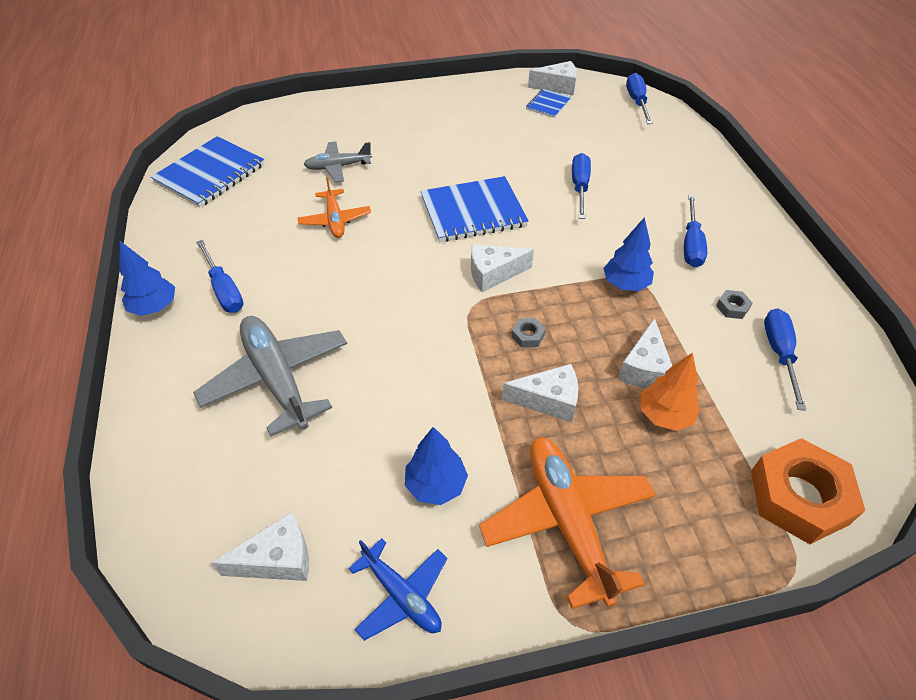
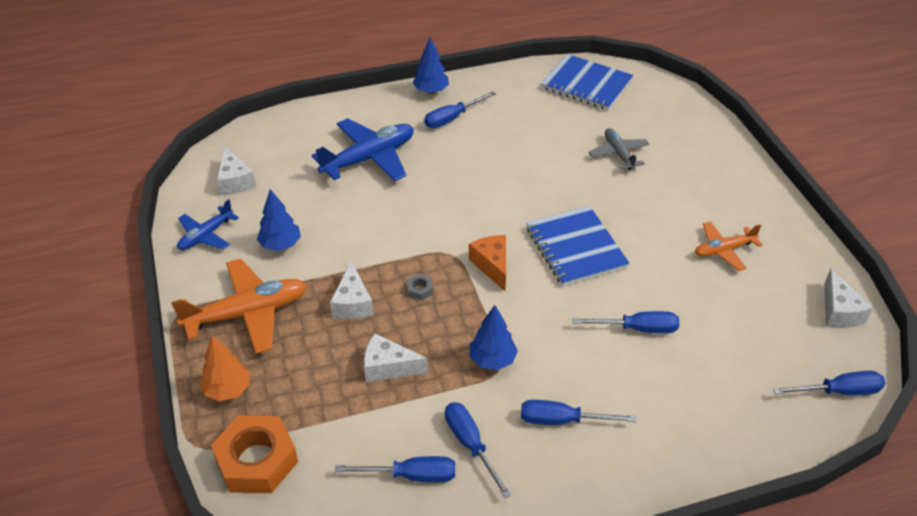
camera: 85 degrees right, 5 degrees down
(277, 379) = (369, 158): grey plane -> blue plane
(335, 220) = (543, 162): orange plane -> orange plane (723, 250)
(493, 274) = (492, 265): white cheese -> orange cheese
(548, 105) = (792, 302): blue notebook -> none
(664, 415) = (338, 377): orange tree -> orange tree (228, 390)
(732, 307) = (470, 445): grey nut -> blue screwdriver

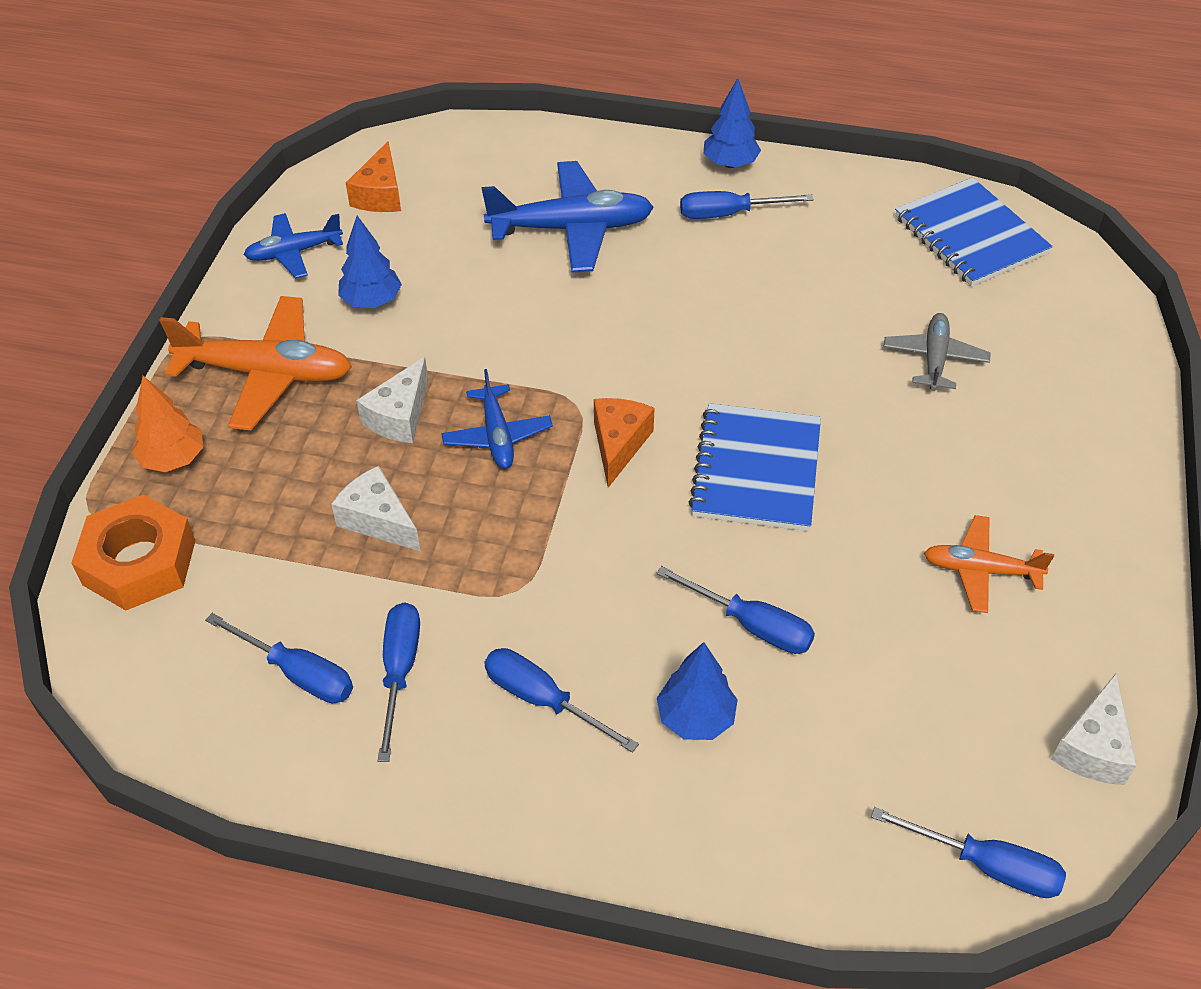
camera: 30 degrees right, 5 degrees up
(235, 181) = (380, 194): white cheese -> orange cheese
(420, 290) = (497, 436): grey nut -> blue plane
(492, 360) = (516, 573): blue tree -> blue tree (695, 718)

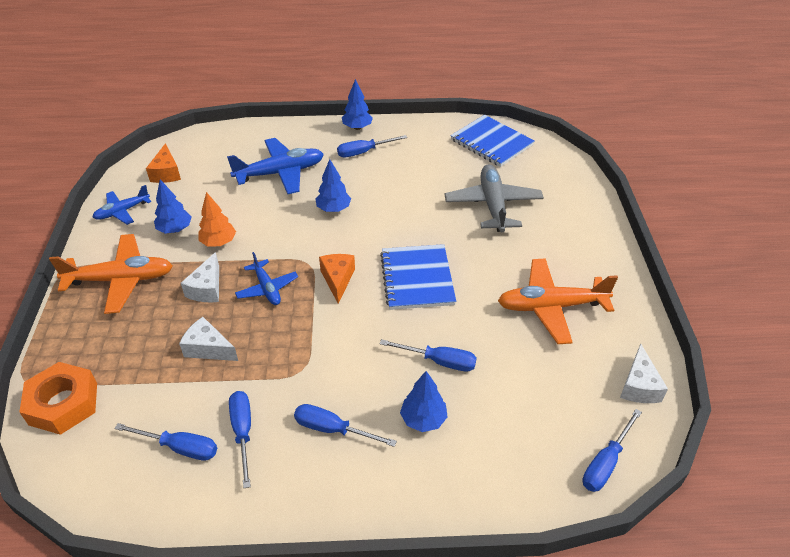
camera: 15 degrees left, 5 degrees down
(173, 459) = (73, 339): orange tree -> orange tree (218, 242)
(646, 313) = (333, 209): none -> blue tree
(934, 358) = (493, 205): grey plane -> grey plane, size x1.72
(980, 570) = (551, 307): orange plane -> orange plane, size x1.72
(986, 865) = (606, 463): blue screwdriver -> blue screwdriver turned 120 degrees clockwise

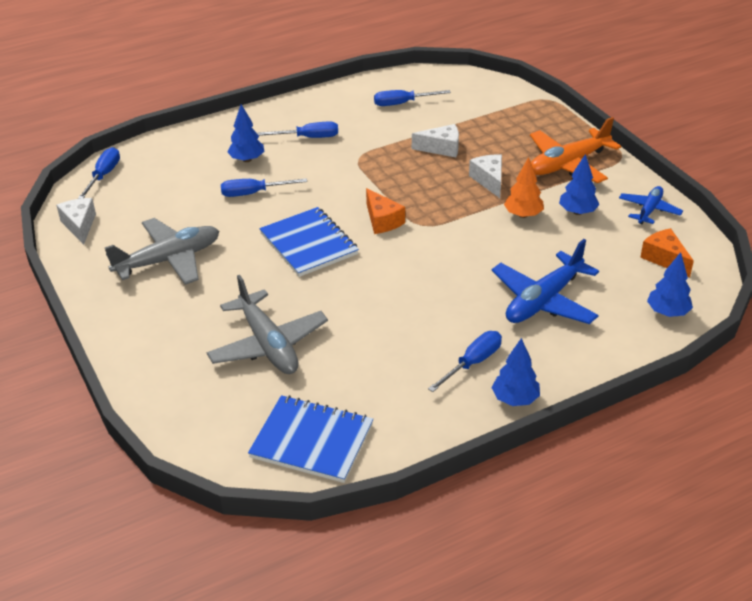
camera: 155 degrees right, 5 degrees down
(63, 404) = (503, 98): orange nut -> none
(243, 432) = (369, 120): blue screwdriver -> none
(267, 288) = (438, 196): blue plane -> none
(333, 209) = (444, 281): blue tree -> blue tree (667, 312)
(551, 307) = (169, 260): orange plane -> grey plane

